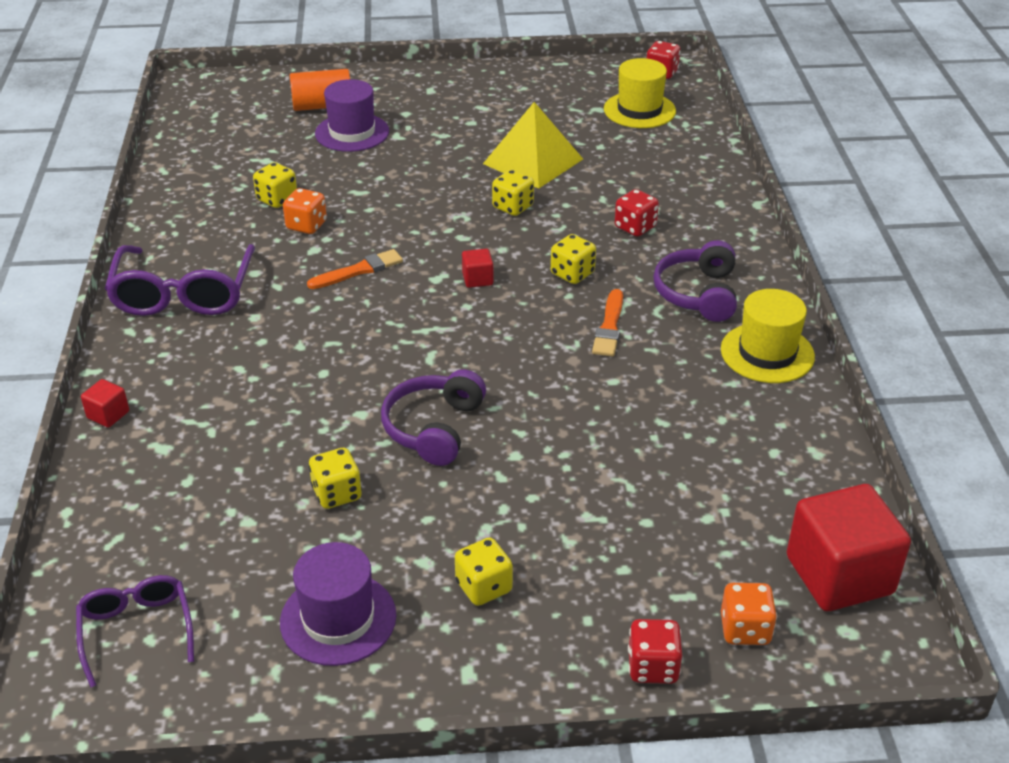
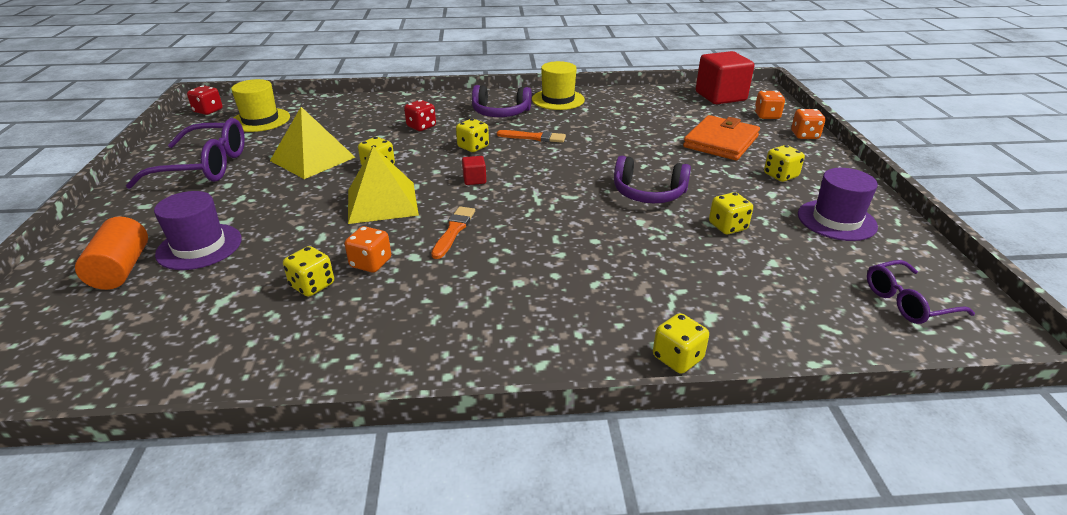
camera: 90 degrees left, 5 degrees down
(108, 415) = (677, 358): red cube -> yellow dice
(184, 294) = (477, 332): purple glasses -> purple glasses (204, 166)
(358, 270) = (453, 231): orange brush -> orange brush turned 45 degrees clockwise
(426, 219) = (382, 202): none -> yellow pyramid
(612, 535) = (721, 142): none -> orange wallet
(652, 667) = (804, 135): red dice -> orange dice

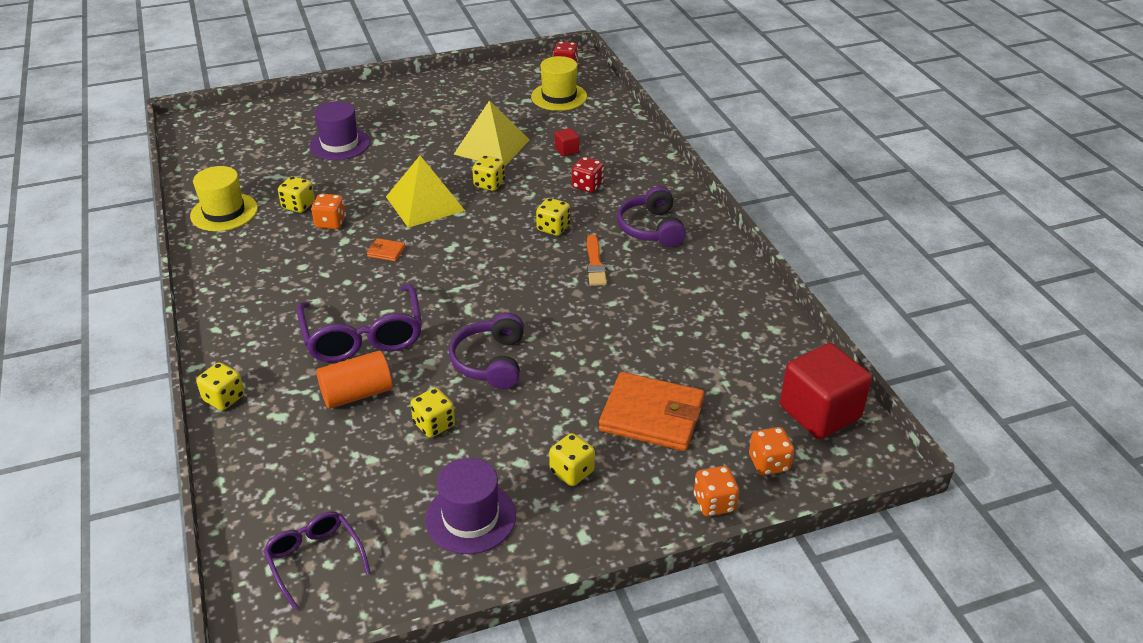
camera: 75 degrees right, 5 degrees up
(121, 269) = (307, 126): orange cylinder -> orange cylinder (357, 394)
(204, 166) = (458, 103): purple glasses -> purple glasses (363, 336)
(453, 231) = (386, 251): orange brush -> orange wallet
(474, 180) = (482, 243): red cube -> red cube (567, 150)
(558, 99) = (715, 264): yellow hat -> yellow hat (224, 212)

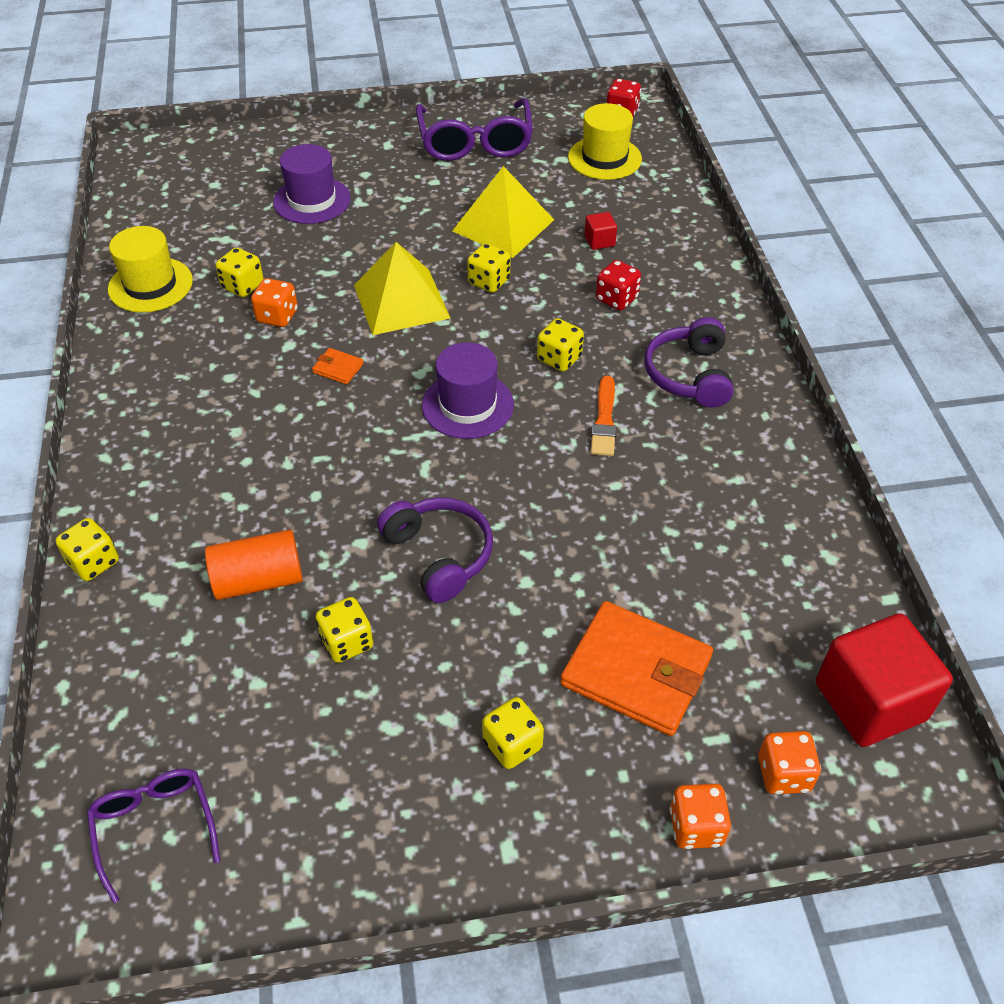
camera: 10 degrees right, 10 degrees up
(363, 336) = (284, 493): purple glasses -> purple glasses (475, 142)
(470, 517) = (366, 795): purple hat -> purple hat (467, 405)
(491, 362) = (439, 555): purple headphones -> purple headphones turned 135 degrees clockwise

